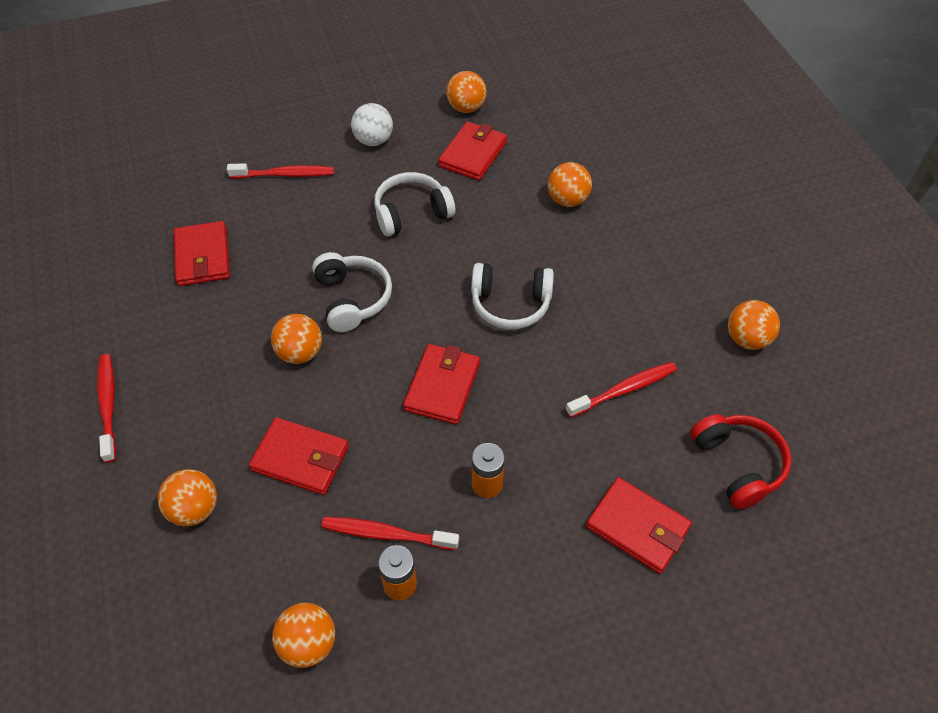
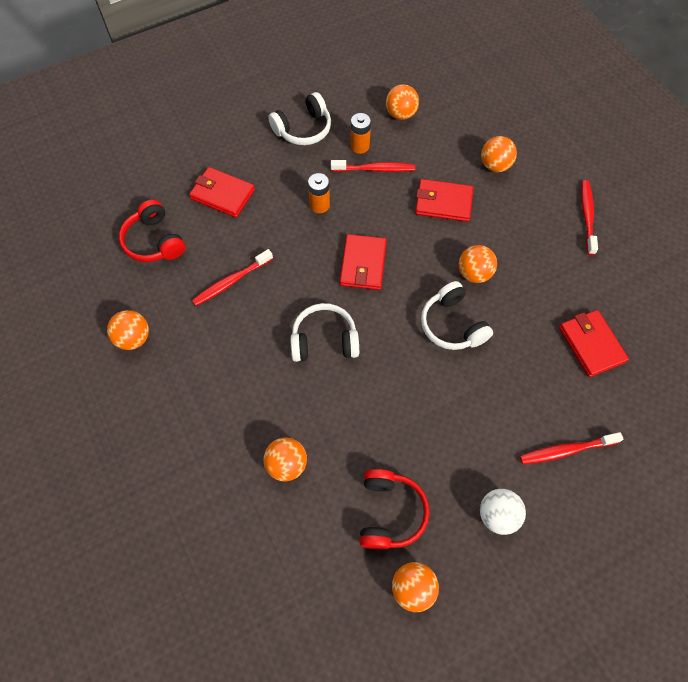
camera: 170 degrees right, 10 degrees up
(108, 405) = (587, 216): red toothbrush -> red toothbrush turned 150 degrees counterclockwise
(411, 213) = (430, 423): white headphones -> white headphones (303, 129)
(473, 154) = (390, 512): red wallet -> red headphones

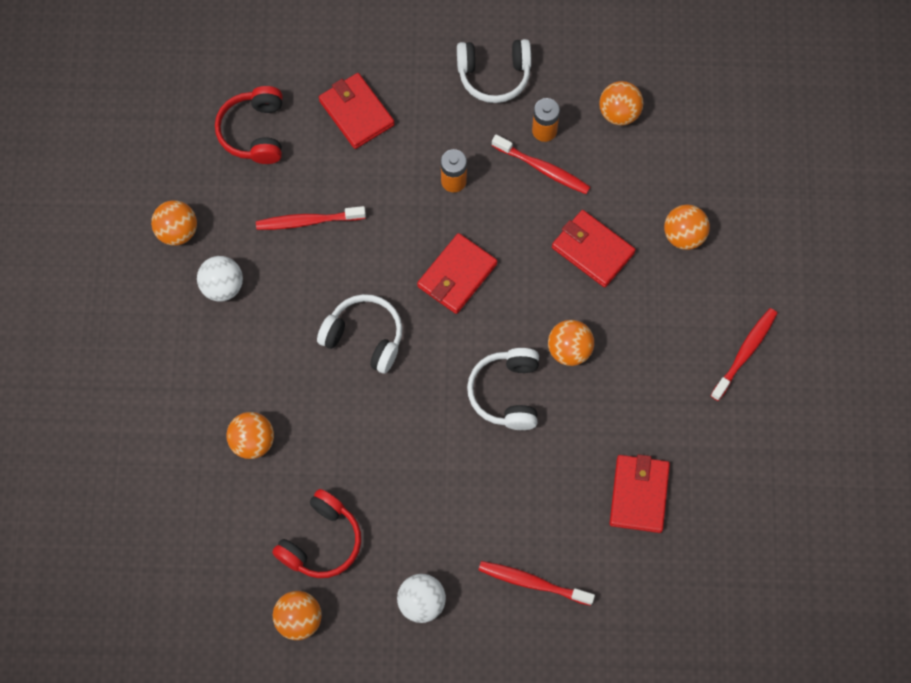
camera: 30 degrees right, 5 degrees up
(193, 360) = (222, 286): none -> white ball

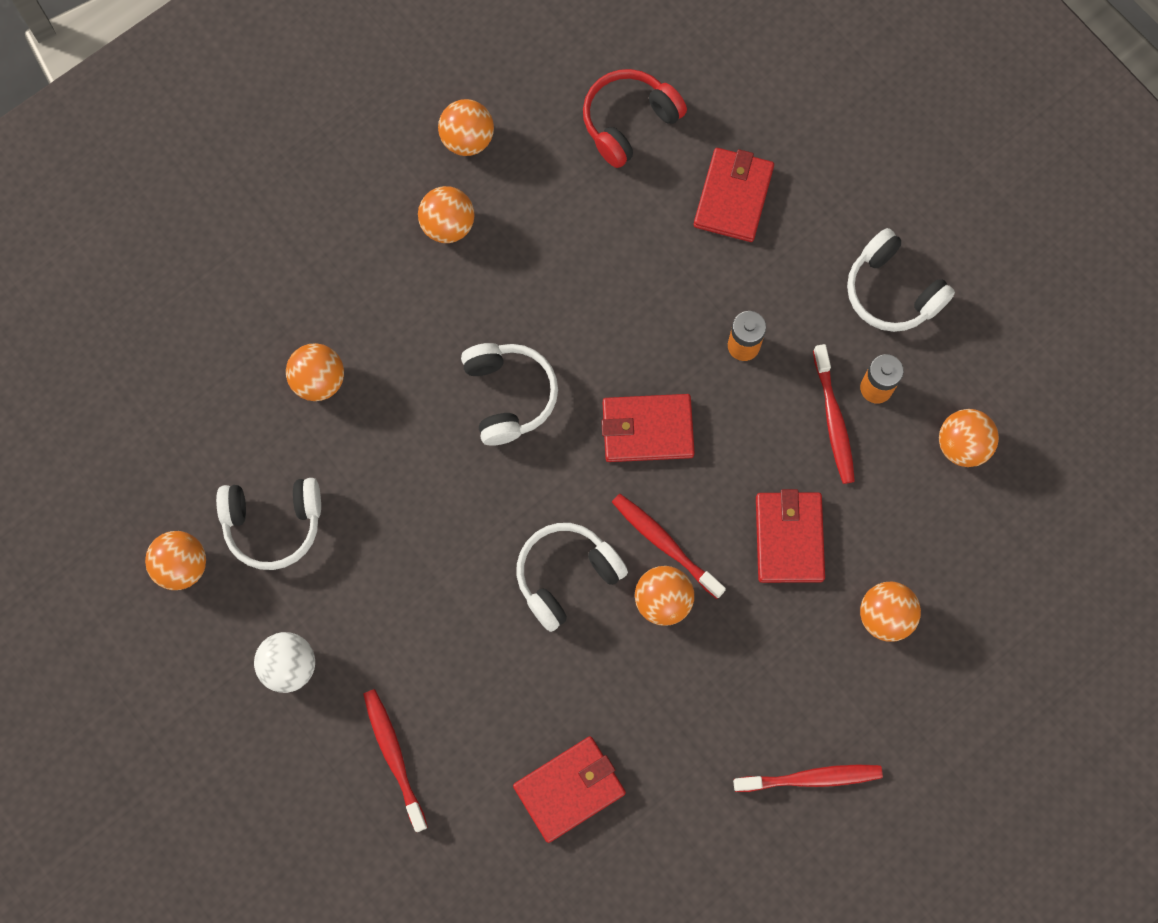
camera: 50 degrees right, 5 degrees up
(222, 286) = (448, 225): white ball -> orange ball
(308, 221) = (581, 246): red toothbrush -> red toothbrush (665, 544)
(321, 541) = (273, 524): red headphones -> white headphones

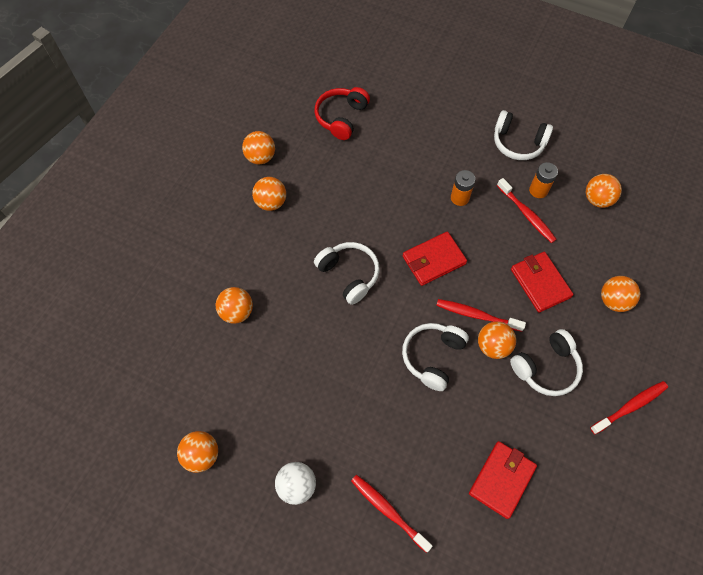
camera: 25 degrees left, 10 degrees down
(273, 524) = (247, 404): white headphones -> white headphones (546, 368)
(733, 197) = (414, 131): red wallet -> none

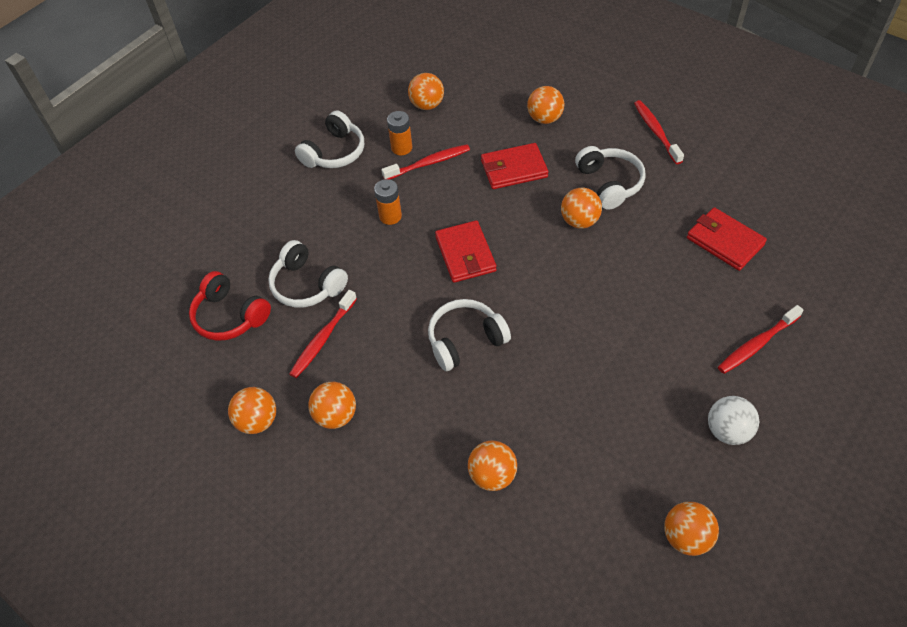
camera: 75 degrees left, 10 degrees down
(432, 357) = (585, 275): white headphones -> white headphones (307, 285)
(477, 315) = (541, 228): red toothbrush -> red toothbrush (323, 339)

